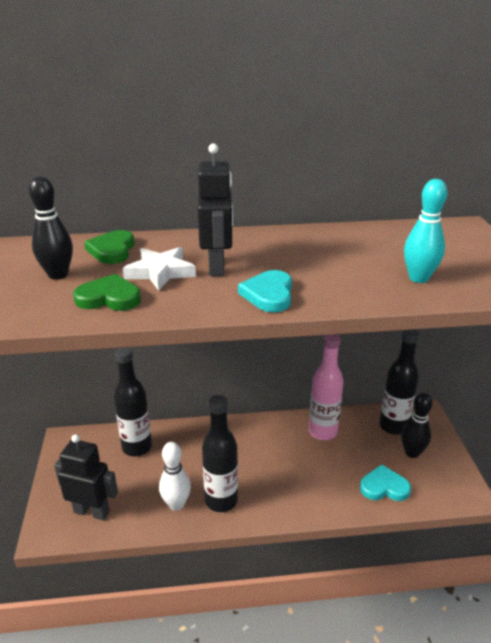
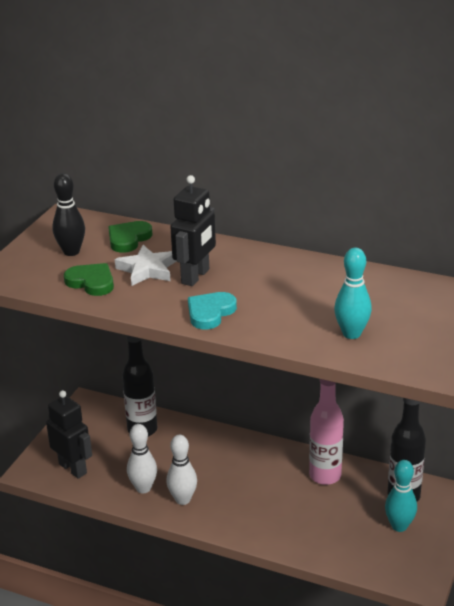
camera: 30 degrees right, 0 degrees up
(221, 501) = (183, 499): black bottle -> white bowling pin
(384, 487) = (341, 544): turquoise heart -> none
(412, 453) = (399, 526): black bowling pin -> turquoise bowling pin

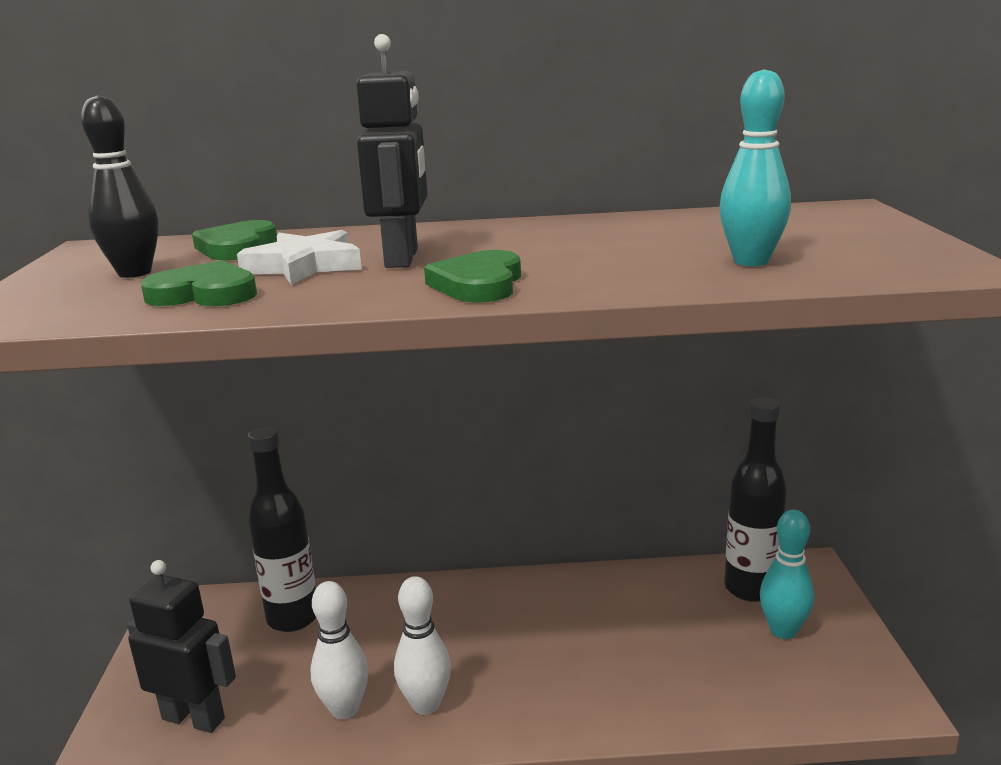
camera: 25 degrees left, 10 degrees down
(210, 313) = (478, 284): turquoise heart -> green heart
(325, 476) = (621, 596): pink bottle -> none

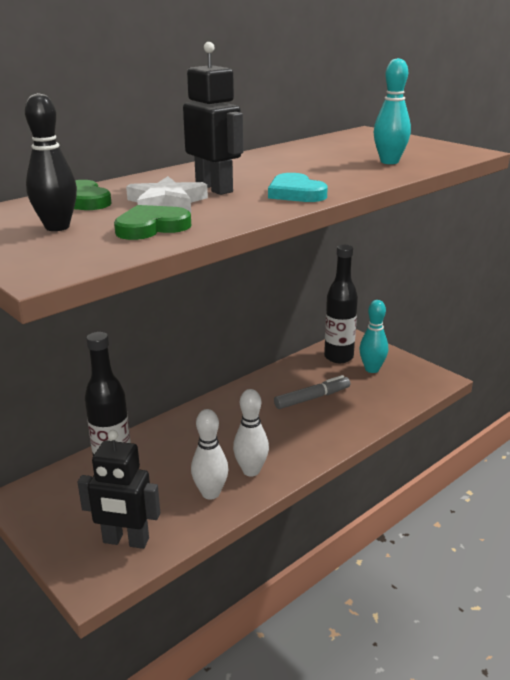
camera: 40 degrees left, 5 degrees up
(194, 718) = (126, 541): black robot -> black robot turned 150 degrees counterclockwise
(478, 284) = (295, 193): green heart -> turquoise heart
(633, 636) = (312, 398): none -> grey marker

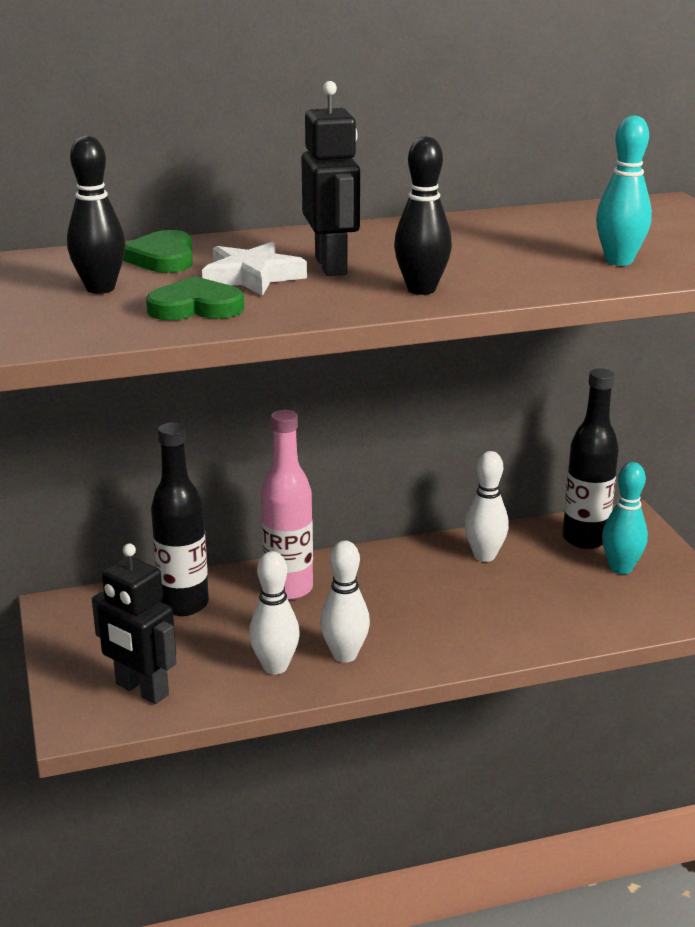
camera: 25 degrees right, 0 degrees up
(181, 436) = (288, 589): none -> pink bottle
(289, 382) = (484, 556): none -> white bowling pin
(295, 193) = (421, 289): turquoise heart -> black bowling pin
(312, 398) = (499, 586): grey marker -> none

